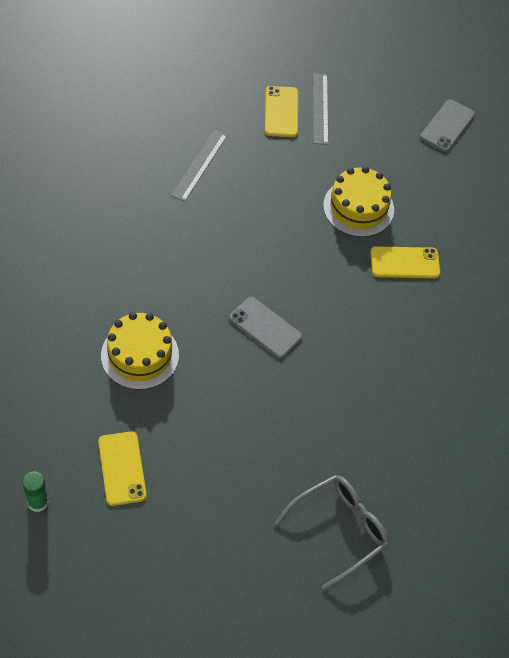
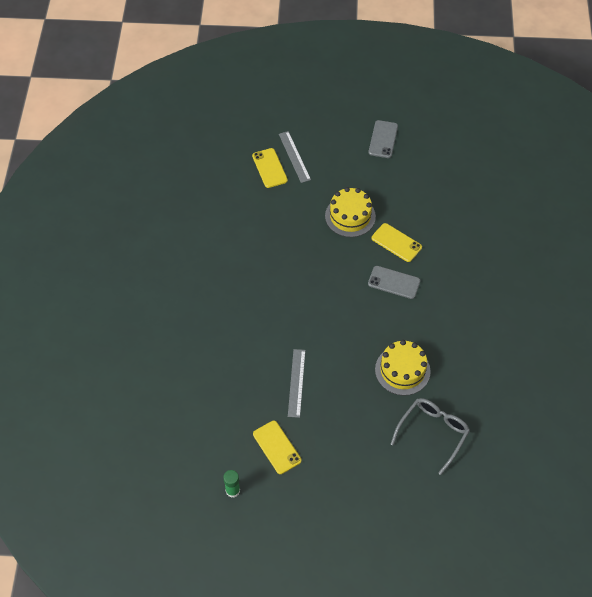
camera: 15 degrees left, 0 degrees up
(140, 355) = (253, 368): yellow cake -> yellow cake (402, 370)
(199, 165) = (232, 224): grey ruler -> grey ruler (296, 382)
(265, 327) = (326, 319): grey phone -> grey phone (394, 282)
(405, 263) = (396, 242): yellow phone -> yellow phone turned 60 degrees clockwise

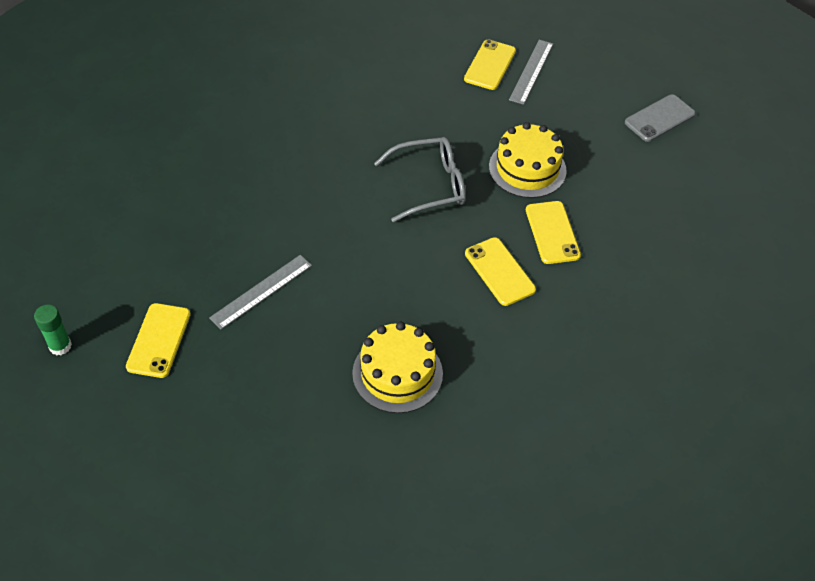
camera: 40 degrees right, 5 degrees down
(394, 282) = (499, 271): grey phone -> yellow phone
(433, 433) = (351, 474): grey glasses -> grey glasses (430, 185)

